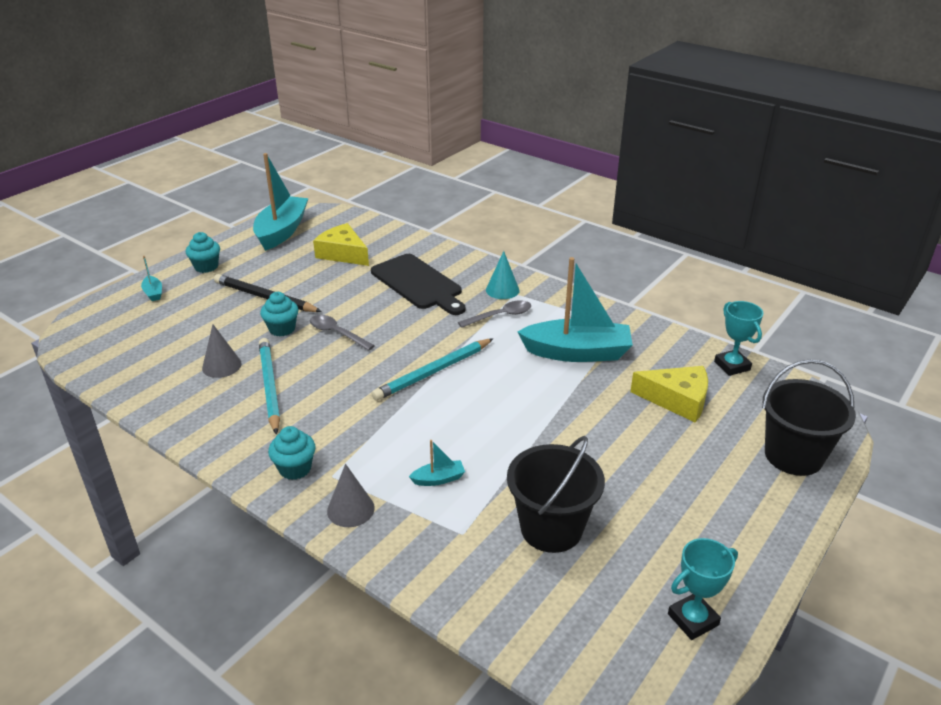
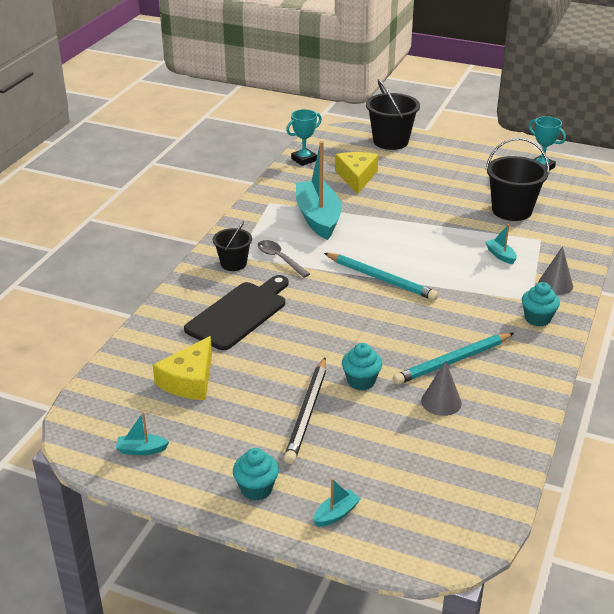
camera: 105 degrees left, 0 degrees up
(282, 231) = (141, 450): turquoise boat -> turquoise boat, size x0.41
(337, 333) = (351, 344): grey spoon -> none
(502, 290) = (233, 264): turquoise cone -> black bucket

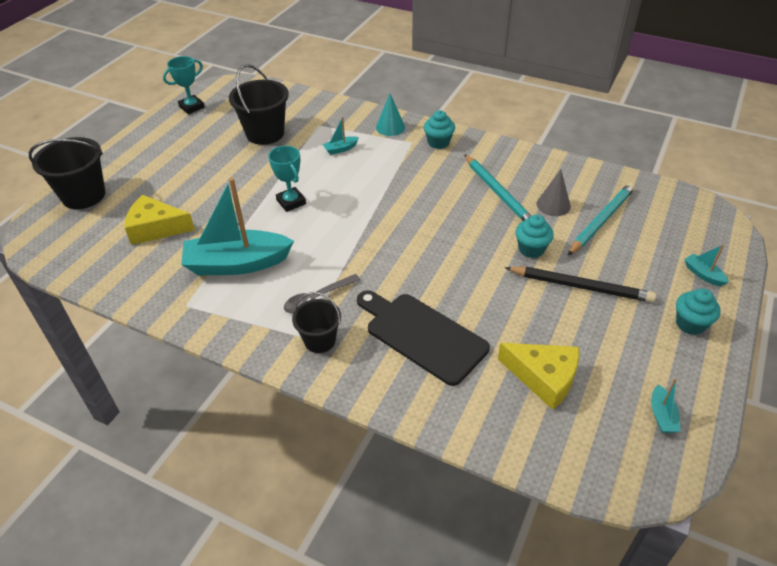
camera: 85 degrees left, 10 degrees up
(304, 159) = (90, 270): turquoise trophy -> turquoise trophy (291, 202)
(381, 279) = (368, 225): turquoise pencil -> turquoise pencil (601, 221)
(555, 284) = (390, 127): grey cone -> turquoise cone

